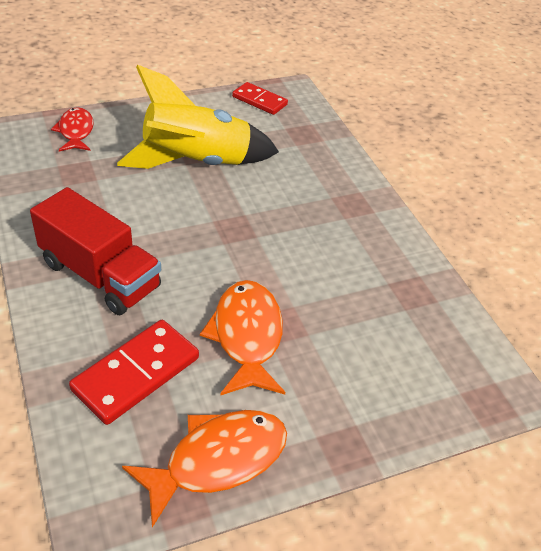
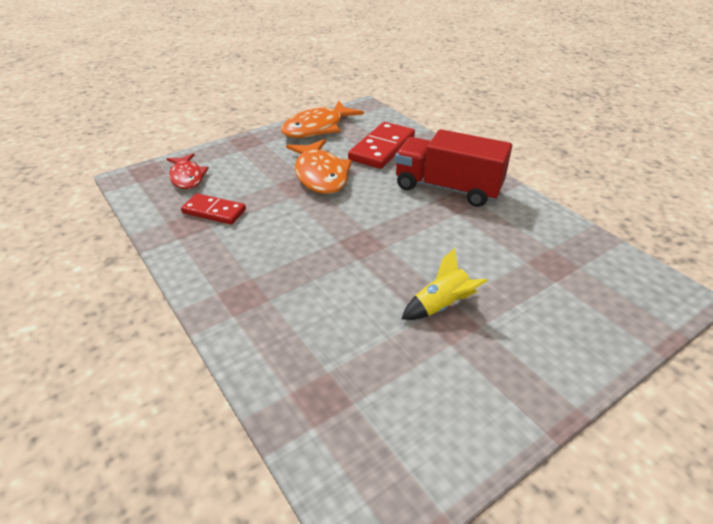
camera: 170 degrees right, 5 degrees down
(76, 131) = (611, 315): red fish -> red fish (187, 177)
(196, 163) = (441, 306): yellow rocket -> yellow rocket, size x0.44
(259, 101) = (417, 460): red domino -> red domino (214, 211)

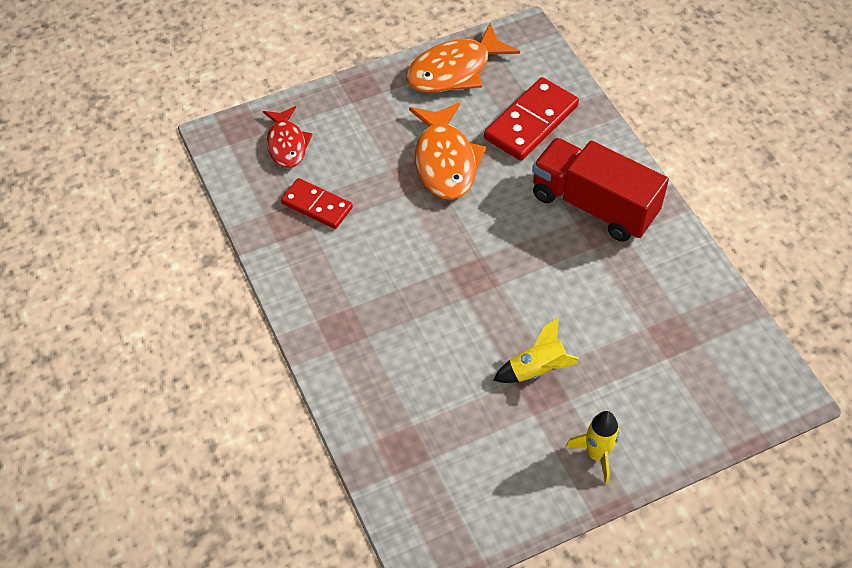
camera: 10 degrees right, 15 degrees up
(528, 372) = (596, 455): none -> yellow rocket

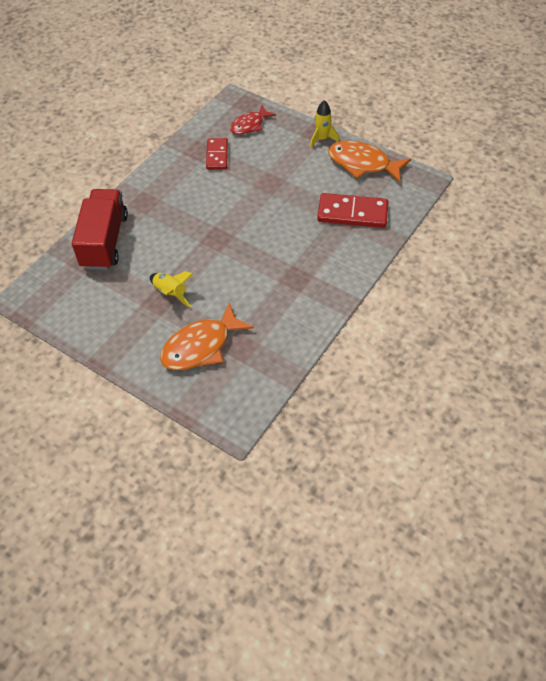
camera: 60 degrees right, 0 degrees up
(445, 161) = (290, 190): orange fish -> orange fish (201, 346)
(593, 205) = (311, 268): red truck -> red truck (105, 241)
(596, 455) = (130, 344): yellow rocket -> yellow rocket (322, 139)

